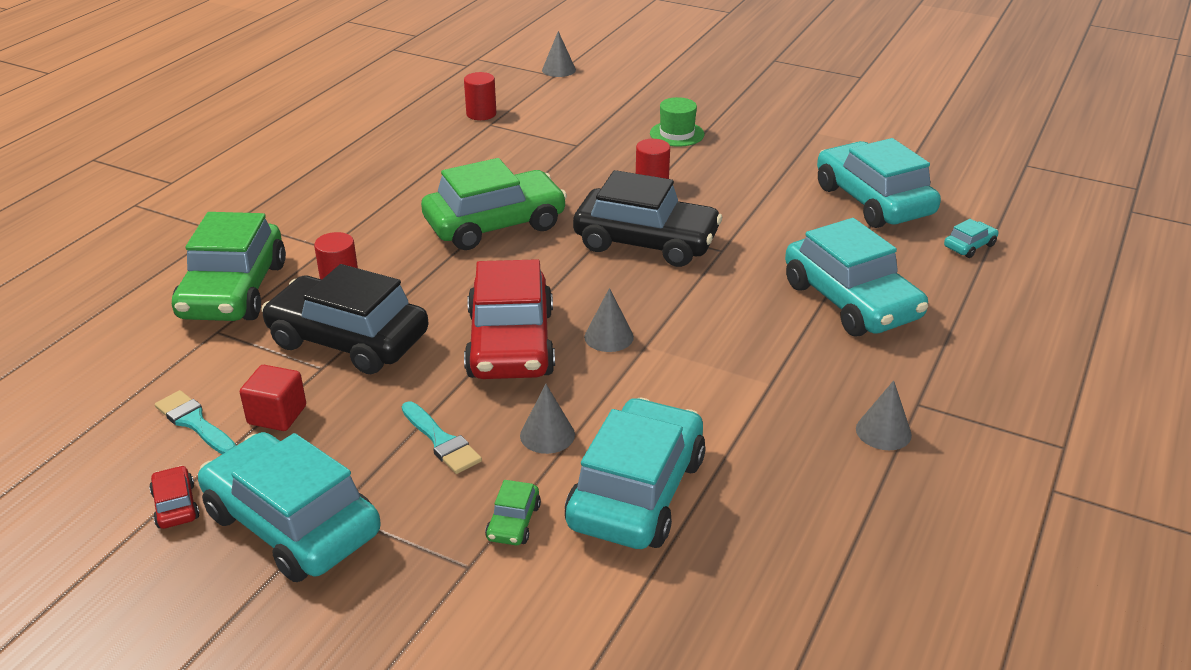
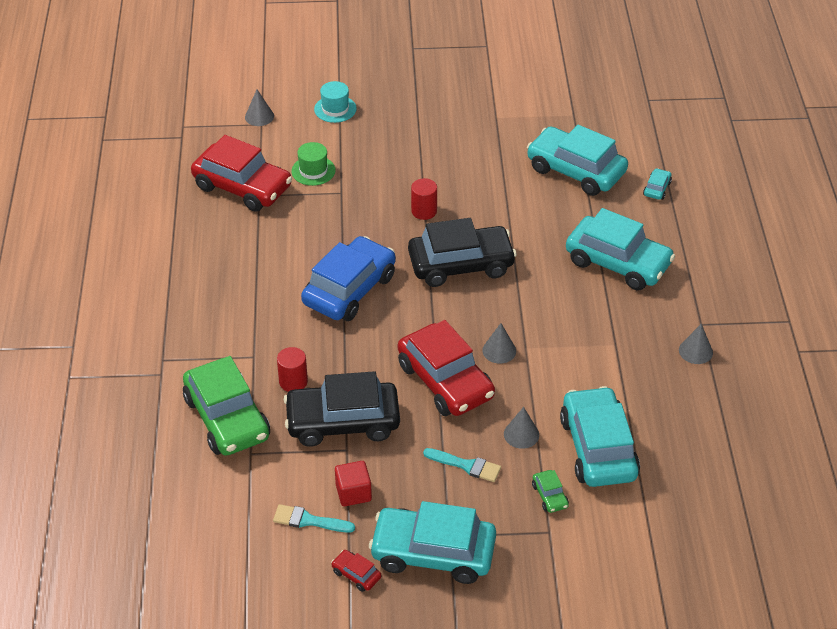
camera: 30 degrees left, 10 degrees up
(481, 114) = (242, 187): red cylinder -> red car
(495, 224) = (349, 289): green car -> blue car
(642, 83) = (335, 109): none -> turquoise hat
(677, 134) = (402, 154): green hat -> green hat (313, 171)

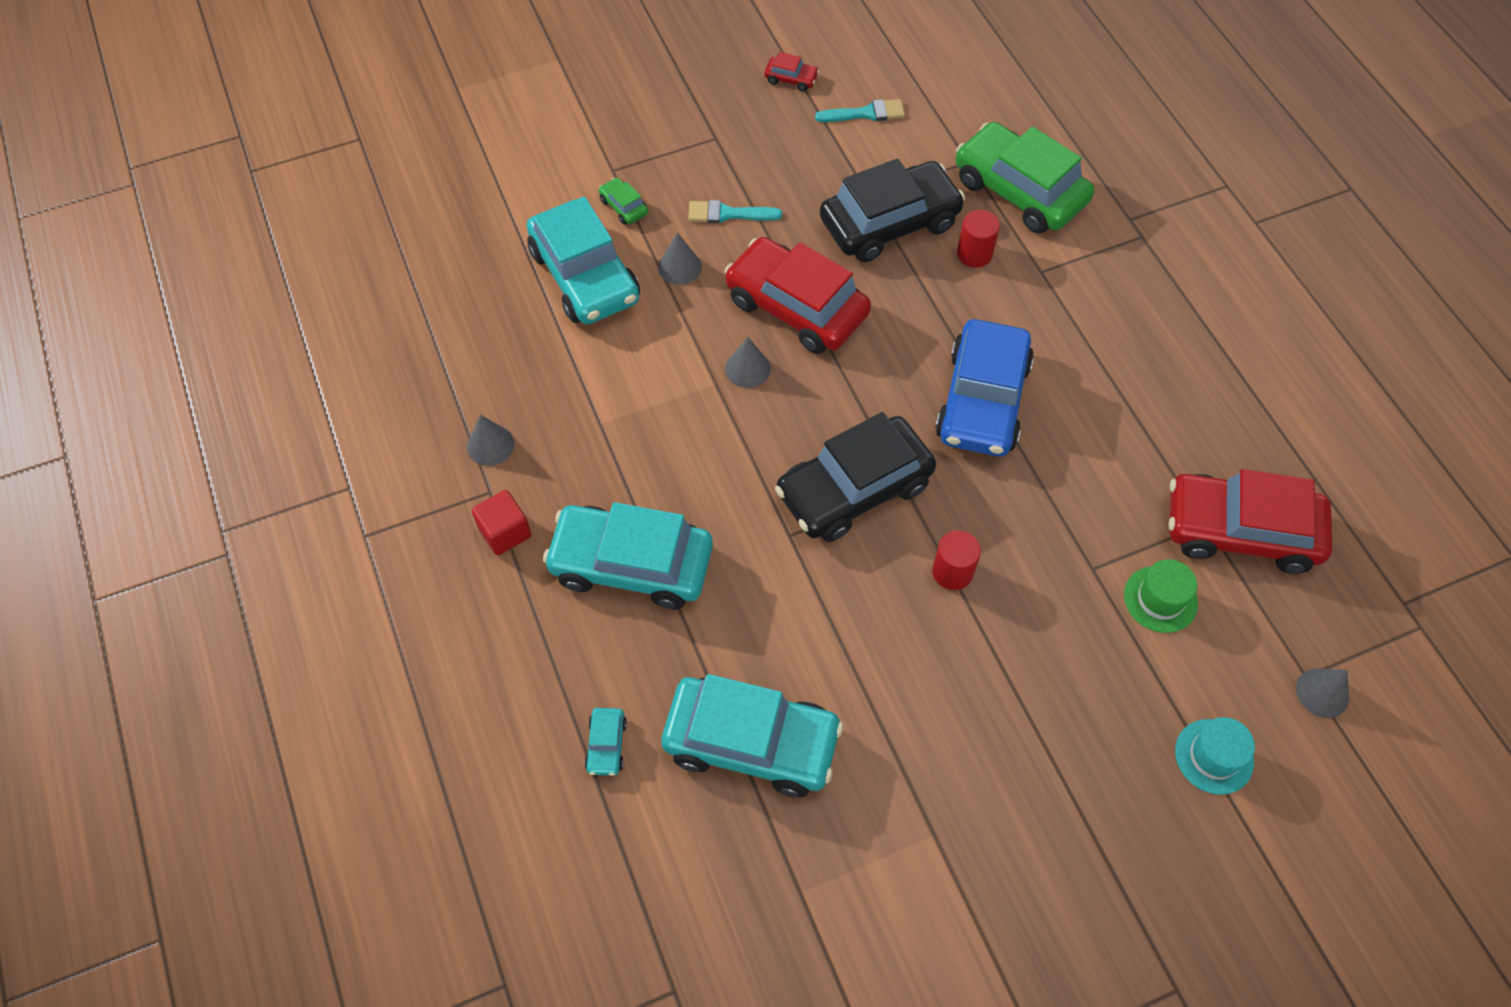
camera: 160 degrees right, 15 degrees up
(353, 493) = (835, 152): red cube -> red cube (505, 532)
(433, 553) = (724, 117): turquoise car -> none

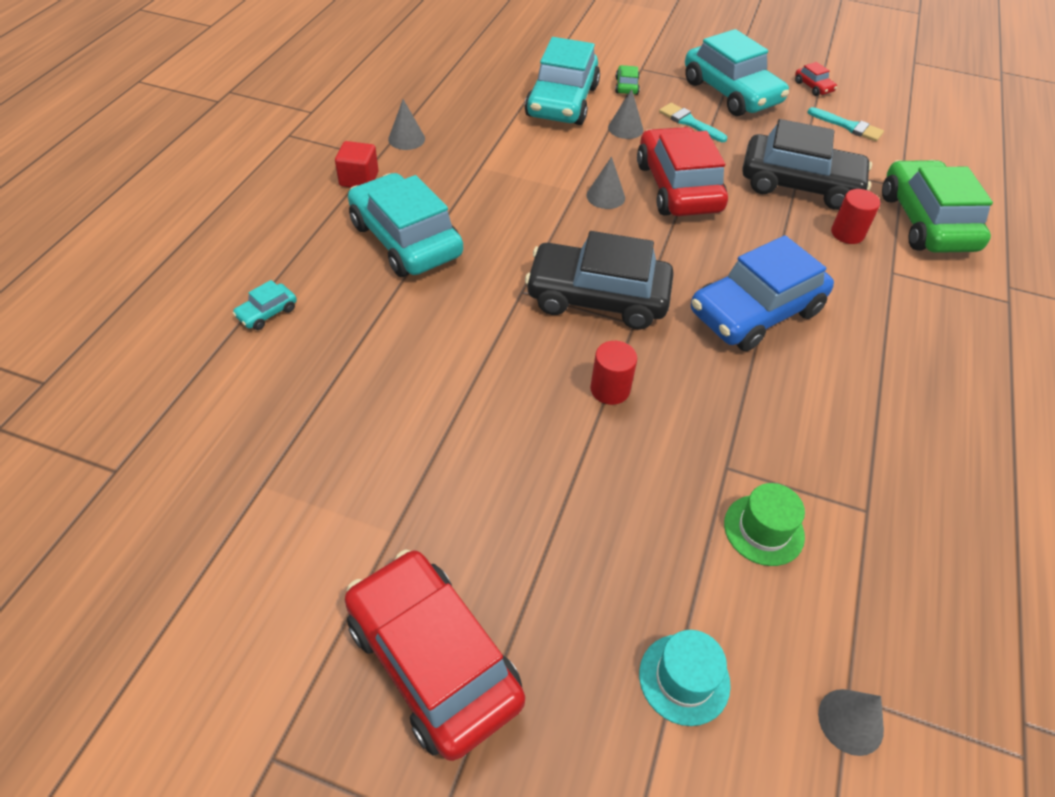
camera: 40 degrees right, 10 degrees down
(751, 742) = (349, 378): turquoise car -> turquoise car (731, 93)
(1240, 531) = (895, 539): red car -> red car (433, 660)

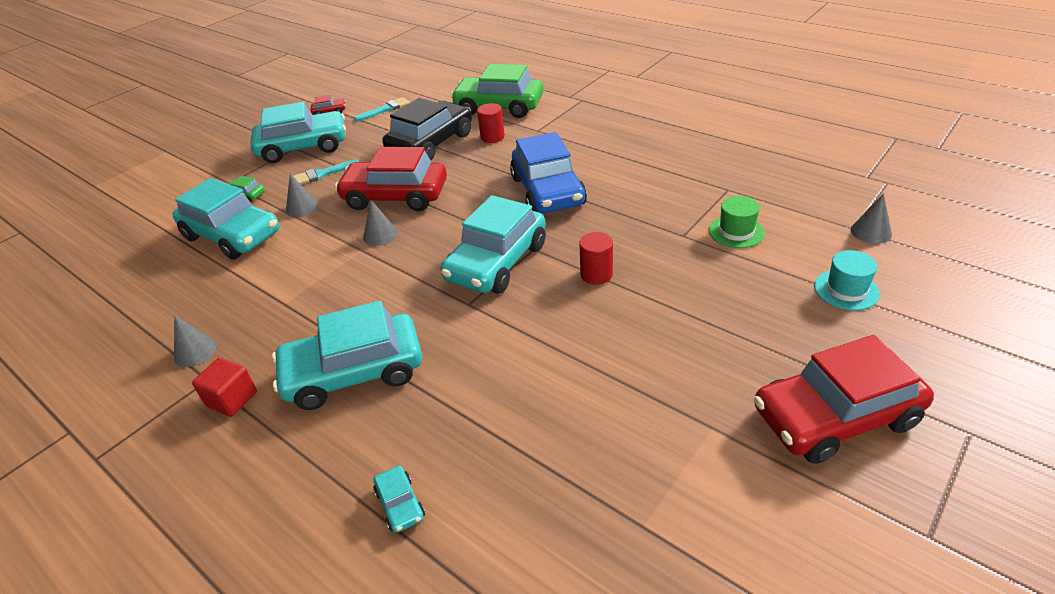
camera: 65 degrees left, 10 degrees down
(597, 298) = (497, 262): black car -> turquoise car

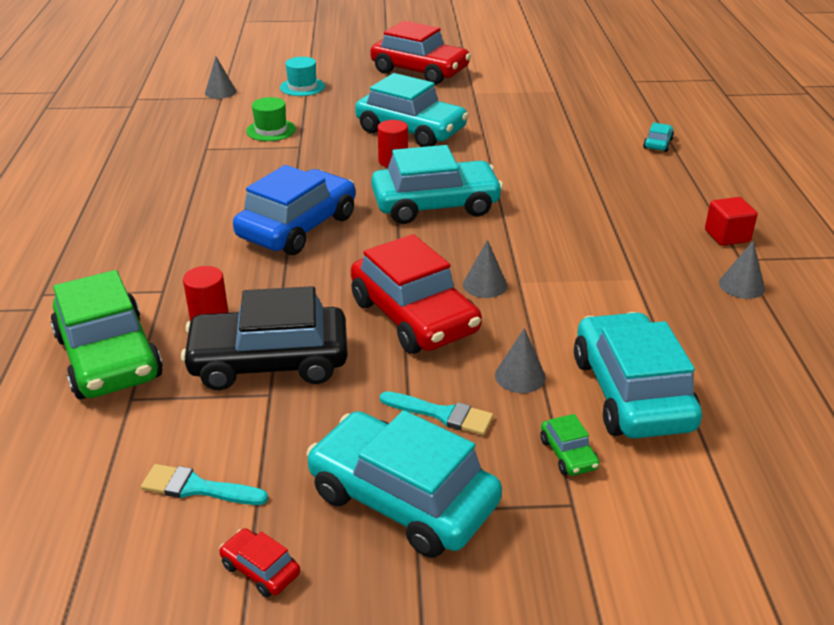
camera: 135 degrees left, 5 degrees down
(354, 372) = (625, 203): turquoise car -> turquoise car (411, 130)

